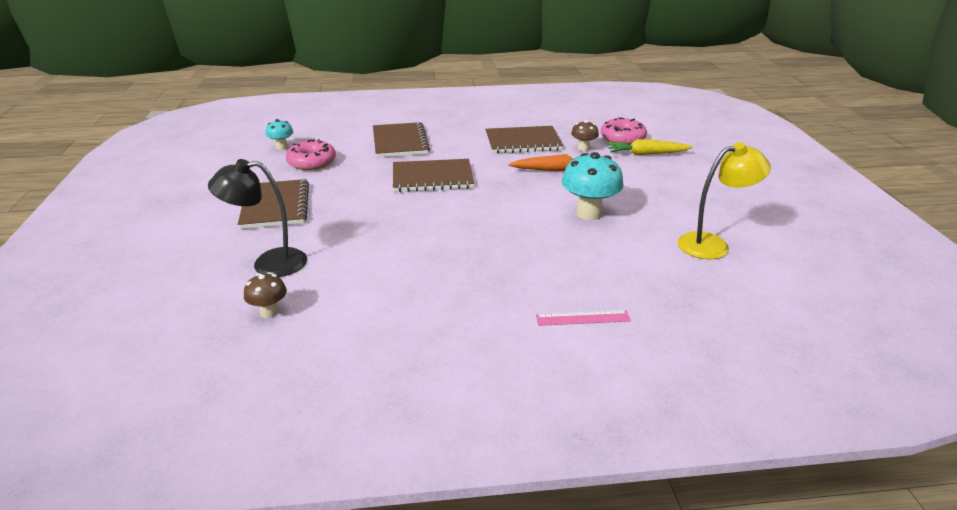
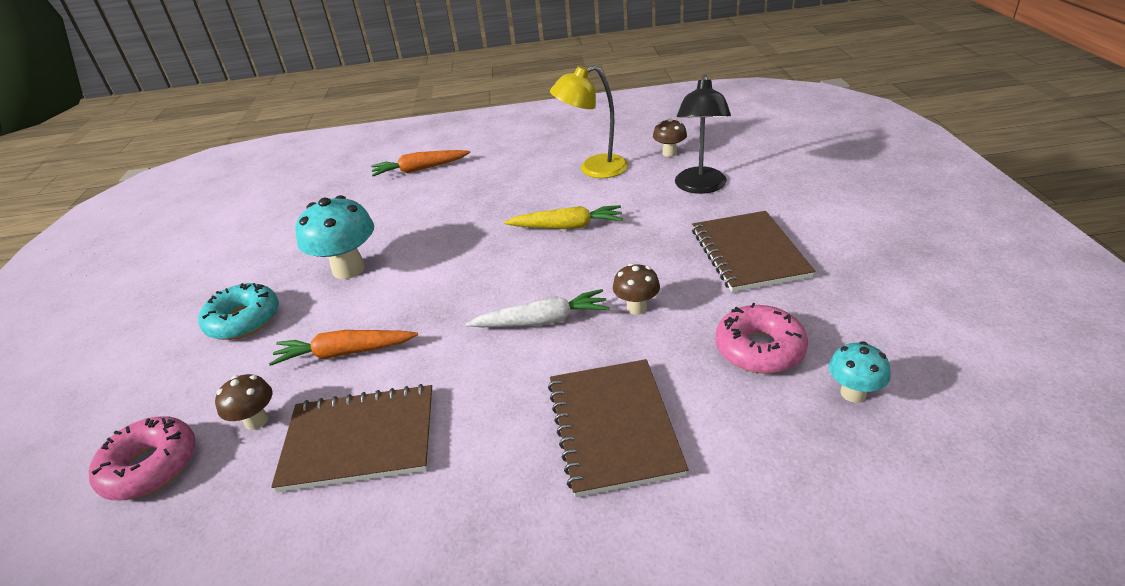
camera: 175 degrees left, 5 degrees up
(268, 263) = (700, 187): black lamp -> black lamp turned 105 degrees clockwise
(370, 181) = (636, 307): none -> brown mushroom
(432, 178) = (542, 321): brown notebook -> white carrot
(583, 318) = (420, 169): pink ruler -> orange carrot
(642, 187) = (244, 320): none -> turquoise donut
(647, 154) = (158, 408): yellow carrot -> yellow carrot (566, 226)
(713, 244) = (250, 238): yellow lamp -> yellow lamp (593, 169)

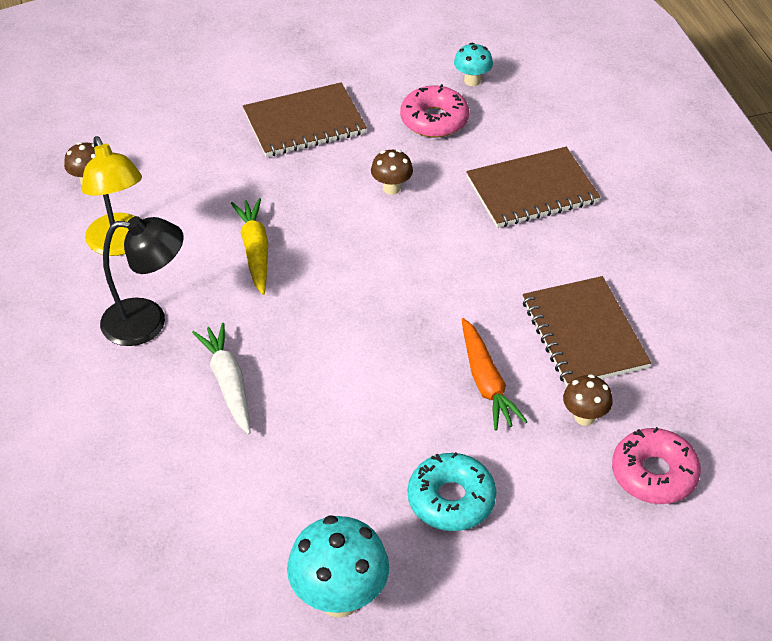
camera: 105 degrees left, 10 degrees up
(349, 269) = (346, 431): turquoise mushroom -> turquoise mushroom (339, 598)
(420, 169) = (89, 433): orange carrot -> none
(542, 321) = (418, 247): white carrot -> white carrot (228, 383)
(700, 187) = (177, 155): black lamp -> black lamp (147, 322)

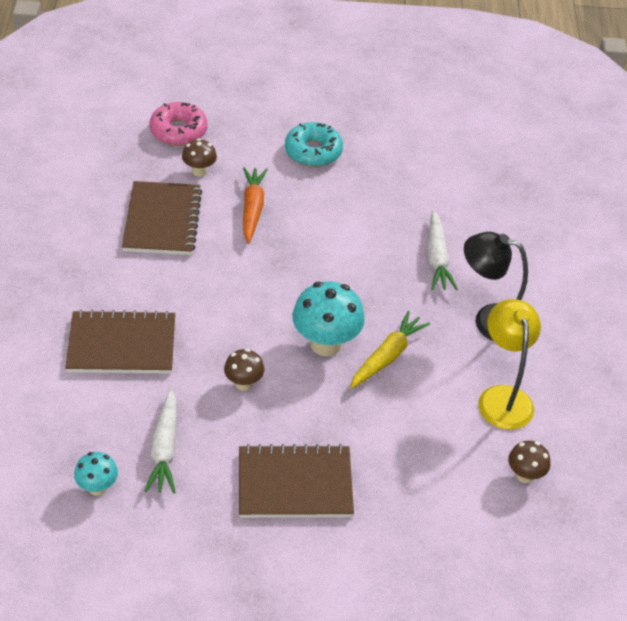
camera: 165 degrees left, 0 degrees up
(255, 251) = (387, 356): yellow carrot -> yellow carrot turned 150 degrees counterclockwise
(339, 598) = (402, 124): turquoise mushroom -> turquoise mushroom (326, 344)
(434, 120) = (165, 448): pink donut -> white carrot

